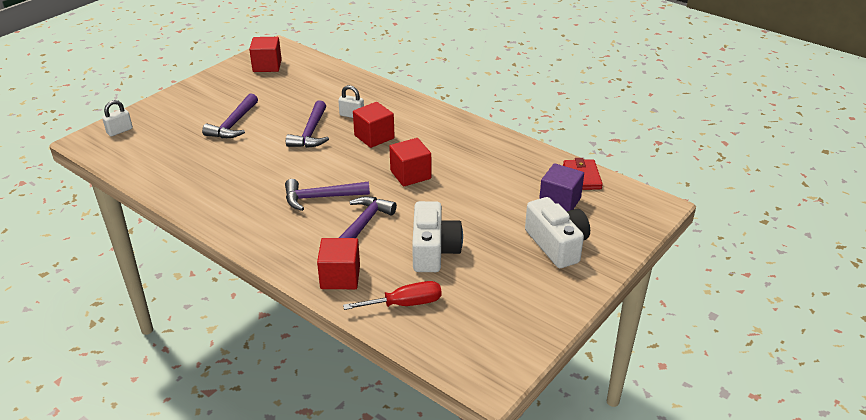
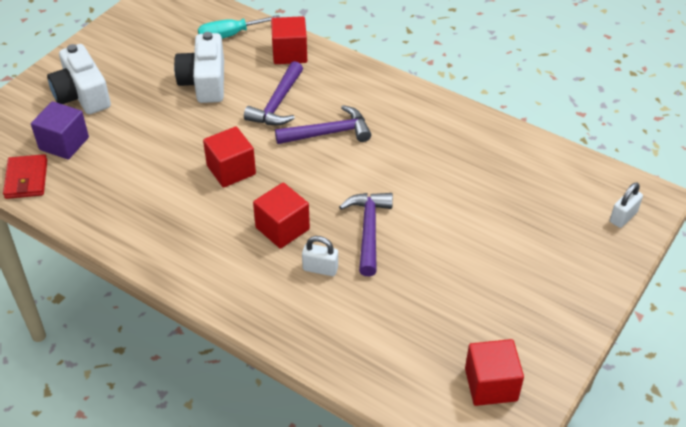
camera: 175 degrees right, 10 degrees up
(233, 124) = (479, 239): purple hammer -> none
(405, 304) = (229, 35): red screwdriver -> turquoise screwdriver

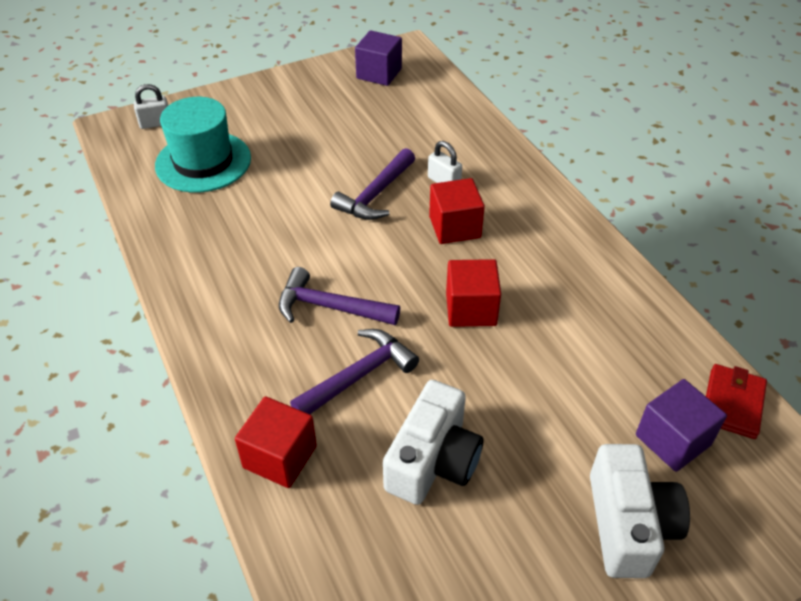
camera: 150 degrees left, 0 degrees up
(229, 35) = (341, 545): turquoise screwdriver -> none
(491, 384) = (379, 73): red cube -> purple cube
(537, 199) = (203, 162): none -> turquoise hat

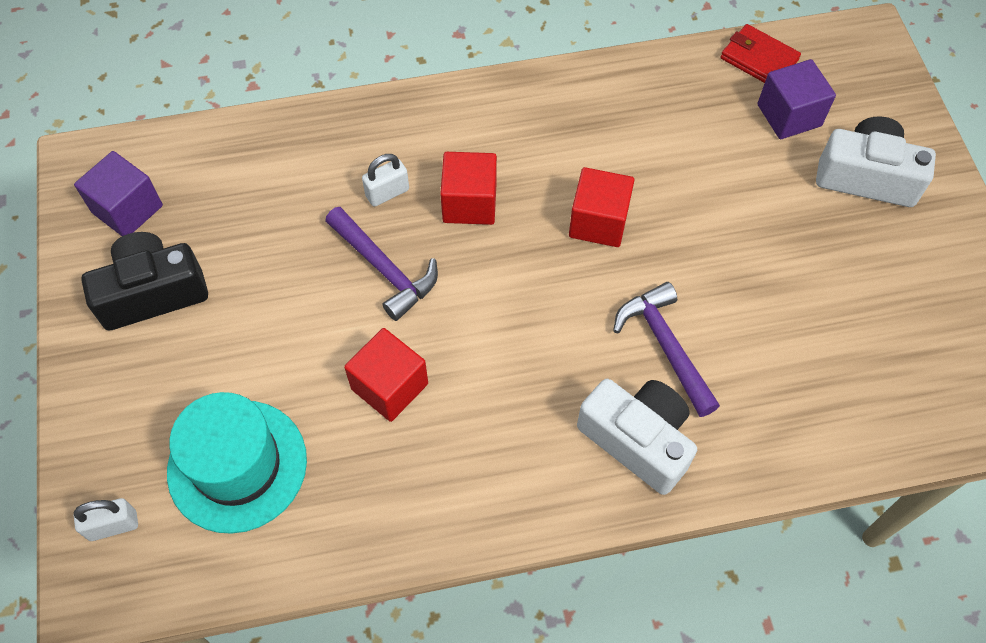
camera: 75 degrees left, 15 degrees up
(155, 123) = (113, 525): white padlock -> white padlock turned 75 degrees clockwise
(280, 457) = (754, 439): red cube -> red cube (389, 386)
(320, 98) = (153, 293): none -> black camera
(330, 307) = (560, 355): purple hammer -> none
(433, 460) = (780, 304): white camera -> white camera (637, 440)

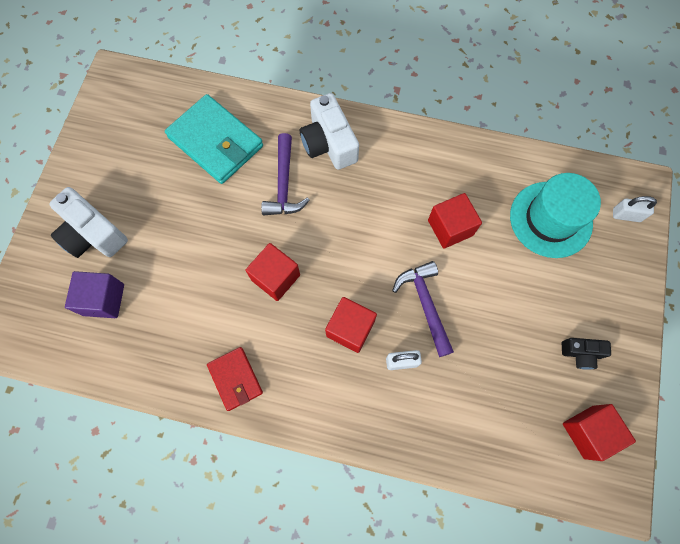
camera: 155 degrees left, 10 degrees up
(127, 209) = (588, 432): purple cube -> red cube
(153, 293) = (581, 353): black camera -> black camera, size x0.55
(759, 59) = (87, 355): red wallet -> red wallet (235, 379)
(807, 366) = (216, 142): none -> turquoise wallet

